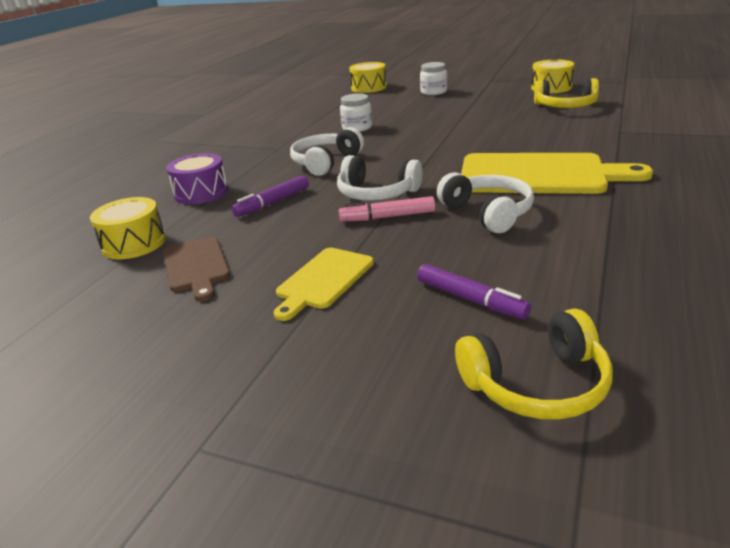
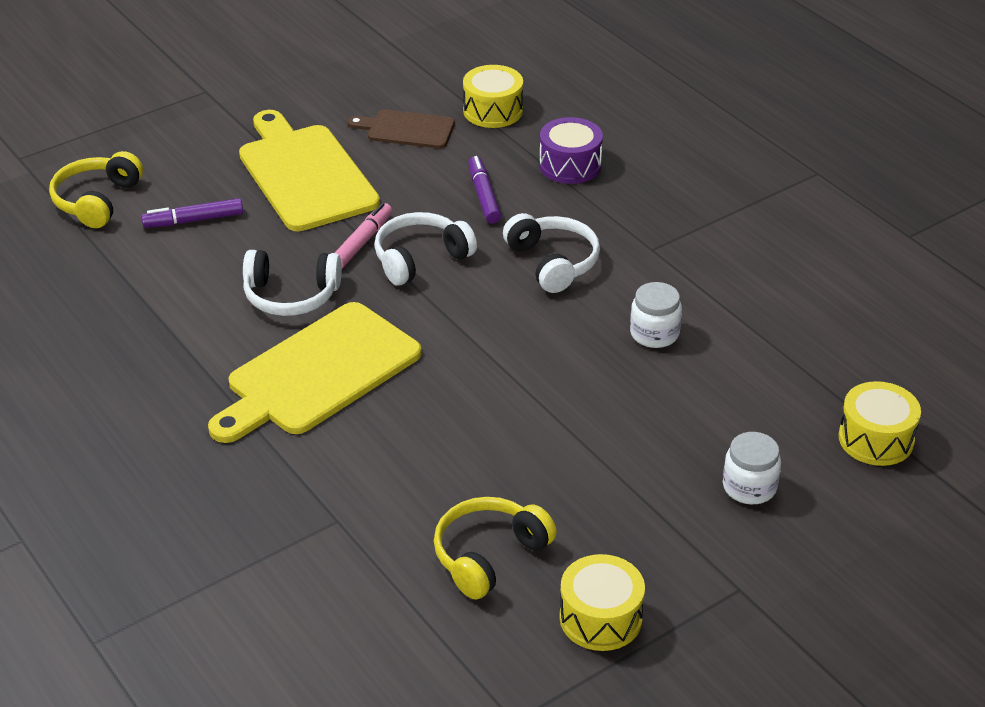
camera: 120 degrees right, 10 degrees up
(323, 280) = (305, 174): yellow cutting board -> yellow cutting board, size x1.84

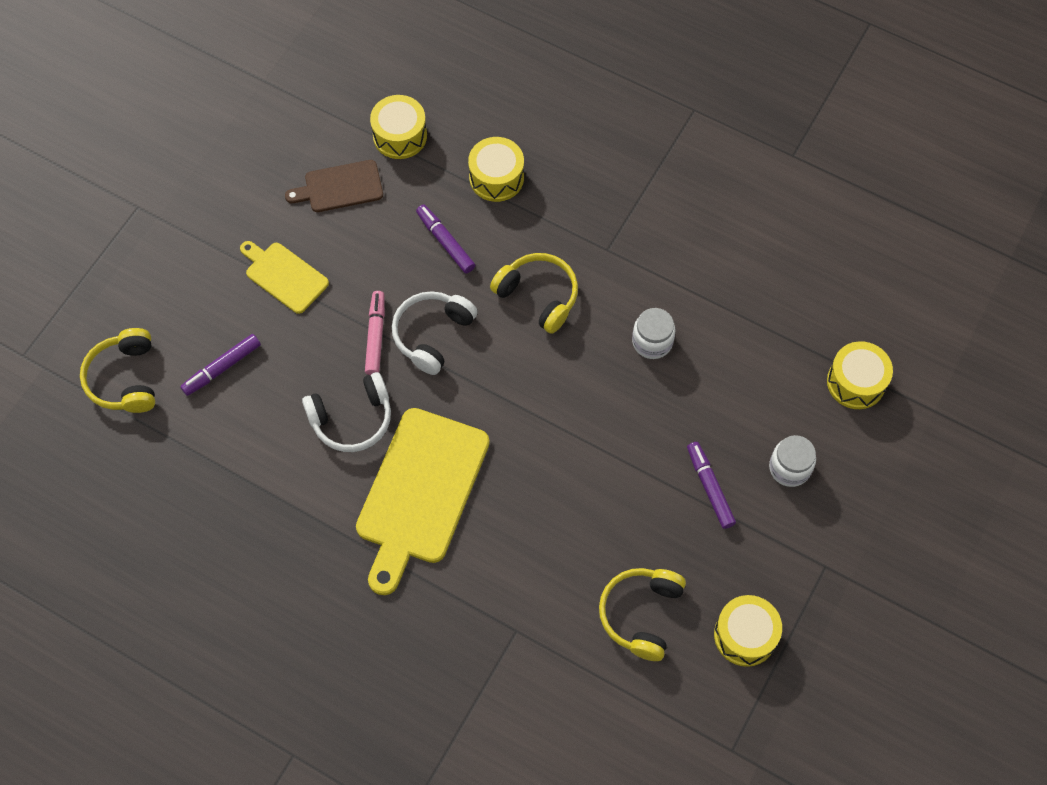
camera: 25 degrees left, 25 degrees up
(305, 174) = (284, 276): yellow cutting board -> yellow cutting board, size x0.54
(552, 262) = (538, 296): white headphones -> yellow headphones
(570, 165) = (496, 178): purple drum -> yellow drum
(642, 473) = (710, 487): none -> purple marker

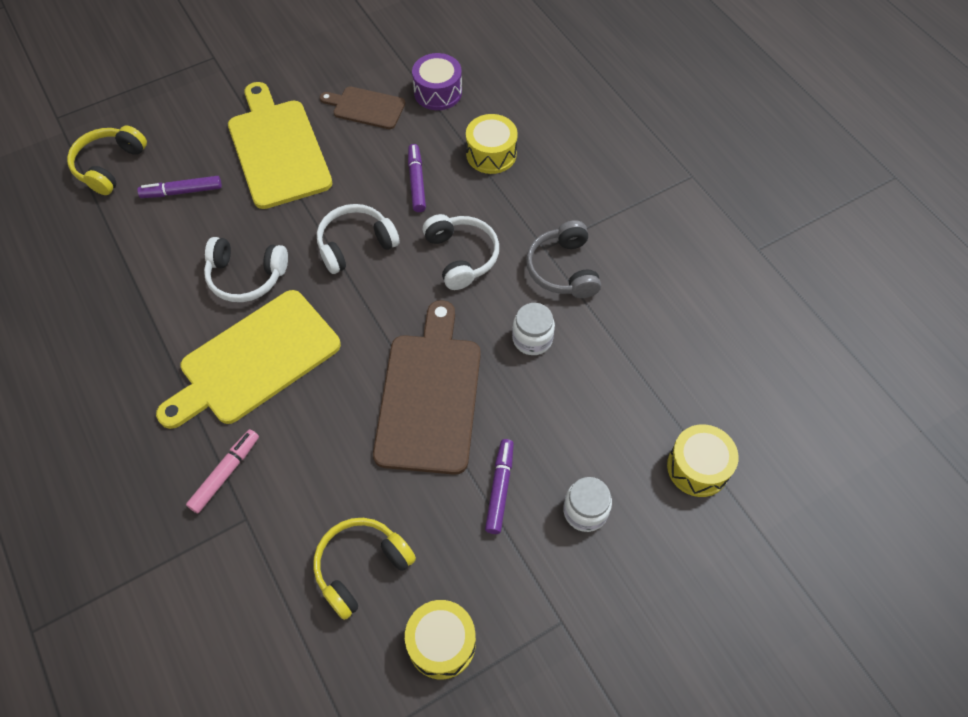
camera: 30 degrees right, 5 degrees down
(284, 276) = (277, 149): yellow cutting board -> yellow cutting board, size x1.84
(376, 336) = (311, 224): pink marker -> pink marker (225, 473)
(400, 136) = (438, 92): yellow drum -> purple drum
(538, 296) = (461, 256): yellow headphones -> white headphones
(598, 440) = (429, 396): none -> brown cutting board
(637, 261) = (563, 269): none -> grey headphones

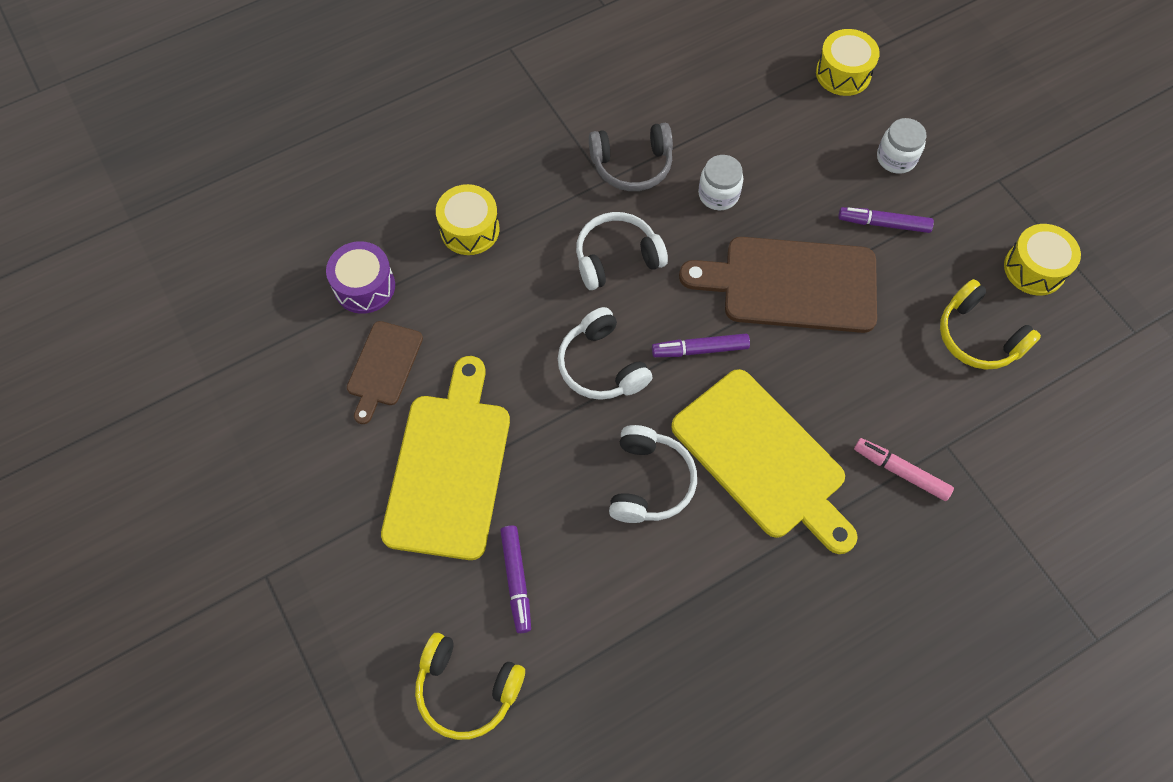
camera: 90 degrees left, 5 degrees up
(277, 149) = (449, 468): yellow cutting board -> yellow cutting board turned 120 degrees clockwise
(416, 182) = (509, 305): purple marker -> purple marker (700, 349)

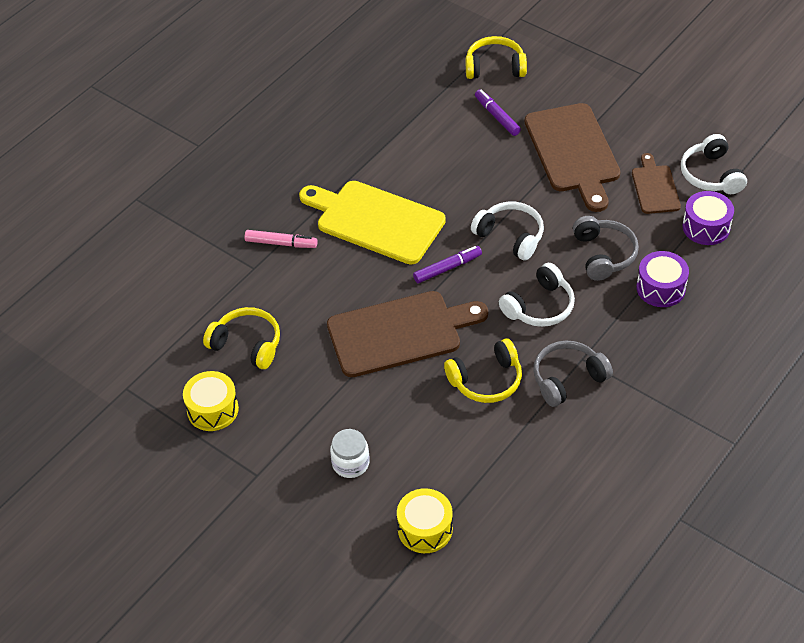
camera: 160 degrees right, 15 degrees down
(449, 468) = (573, 152): yellow cutting board -> brown cutting board
(469, 229) = (660, 288): yellow drum -> purple drum
(506, 296) = (603, 255): none -> grey headphones
(649, 482) = (443, 185): white headphones -> white headphones (711, 175)
(718, 194) = (486, 380): white jar -> yellow headphones
(883, 224) = (344, 403): purple marker -> none

